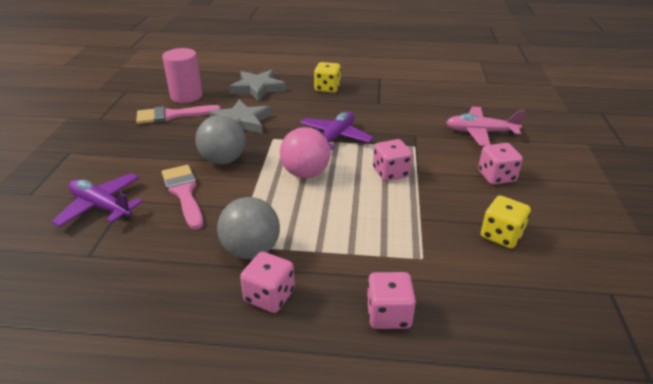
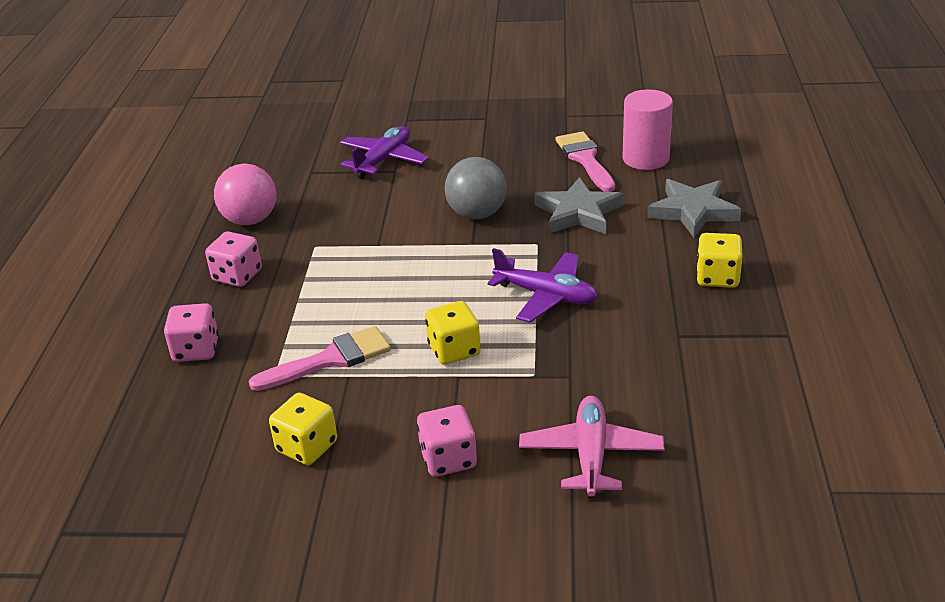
camera: 90 degrees right, 0 degrees up
(184, 193) = (407, 200): pink brush -> pink brush (330, 360)
(251, 250) = (304, 257): grey ball -> none
(305, 173) = (449, 278): pink ball -> pink ball (250, 220)
(390, 173) = (454, 350): pink dice -> yellow dice

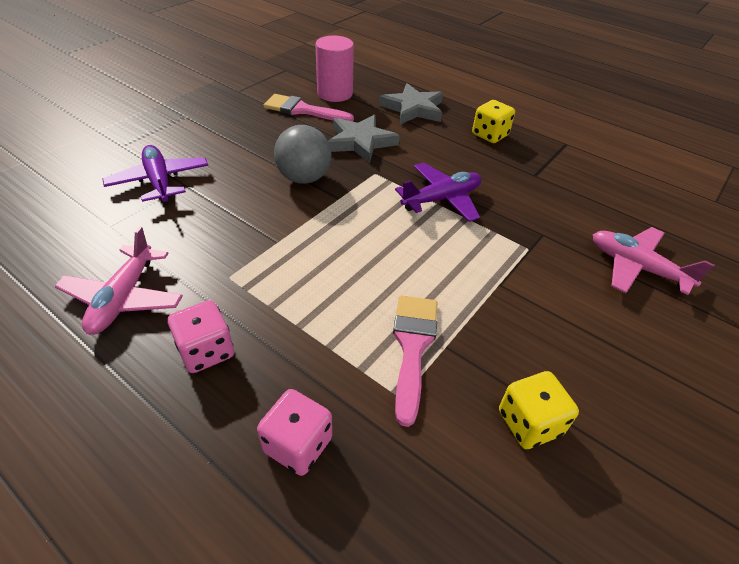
camera: 60 degrees left, 10 degrees up
(250, 220) = (124, 298): pink ball -> pink plane
(448, 459) = (601, 338): pink dice -> none
(454, 350) = (466, 270): yellow dice -> none

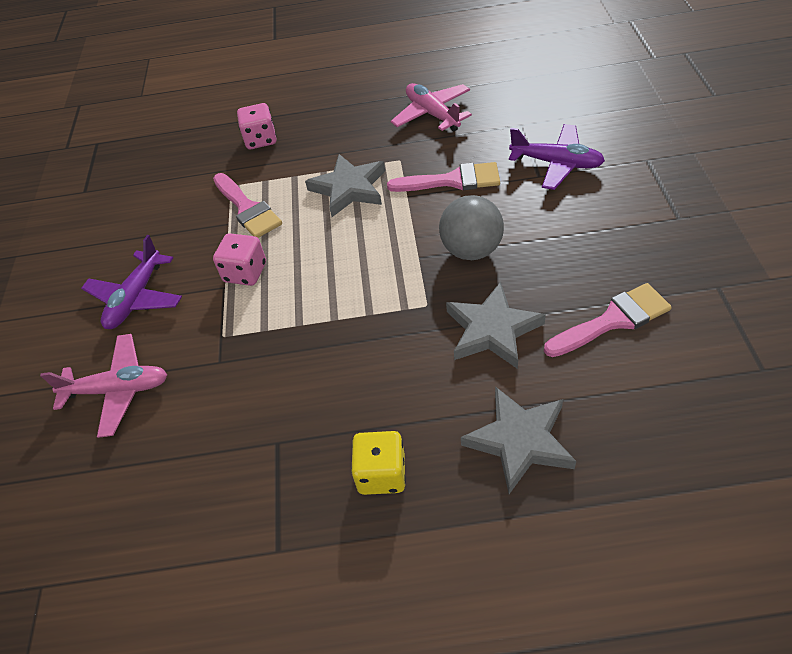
camera: 145 degrees right, 5 degrees up
(206, 351) = (352, 131): pink dice -> pink dice (245, 272)
(232, 225) = (452, 181): none -> pink brush
(305, 286) = (349, 188): none -> grey star
(335, 93) = (635, 380): pink cylinder -> none
(441, 199) = (337, 326): purple plane -> purple plane (136, 298)
(529, 423) = (152, 222): yellow dice -> none

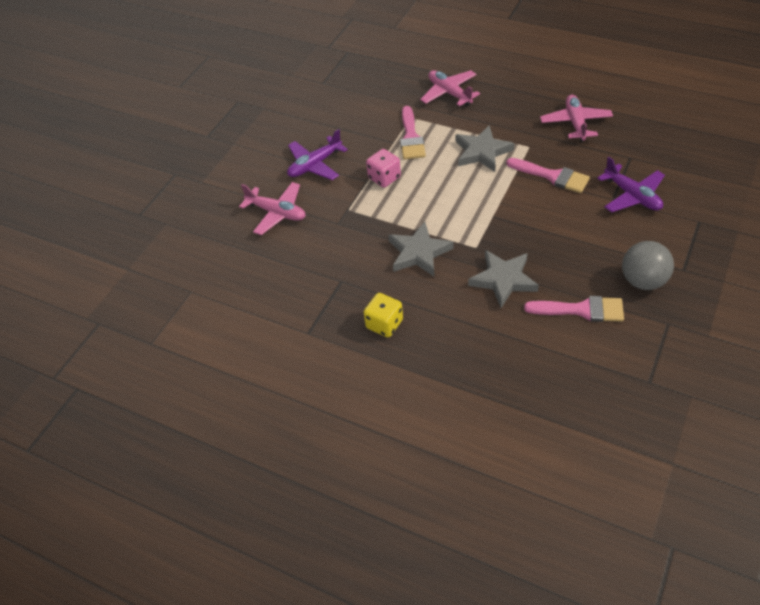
camera: 30 degrees right, 0 degrees up
(261, 140) = (449, 93): pink dice -> pink plane
(471, 250) = (529, 227): grey ball -> grey ball (643, 281)
(520, 441) = (471, 346): grey star -> grey star (419, 253)

